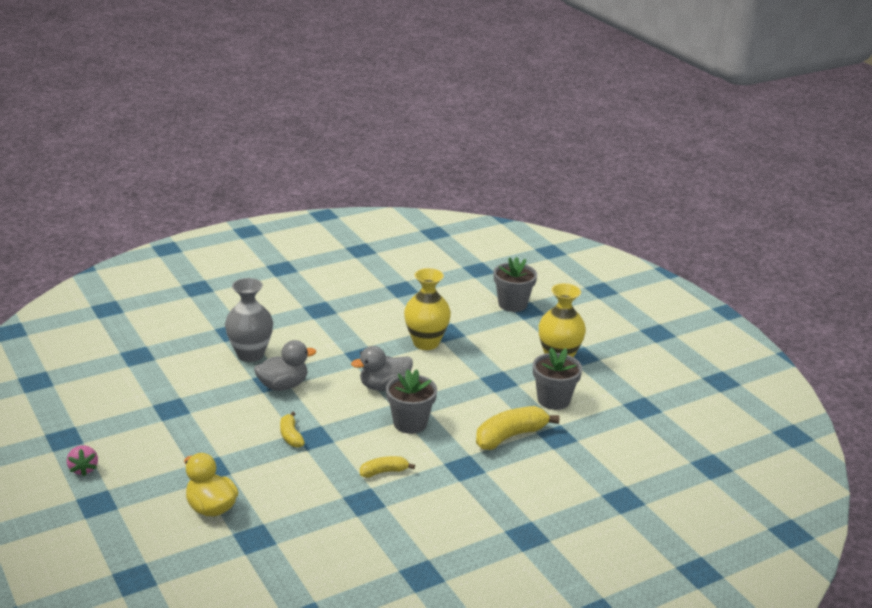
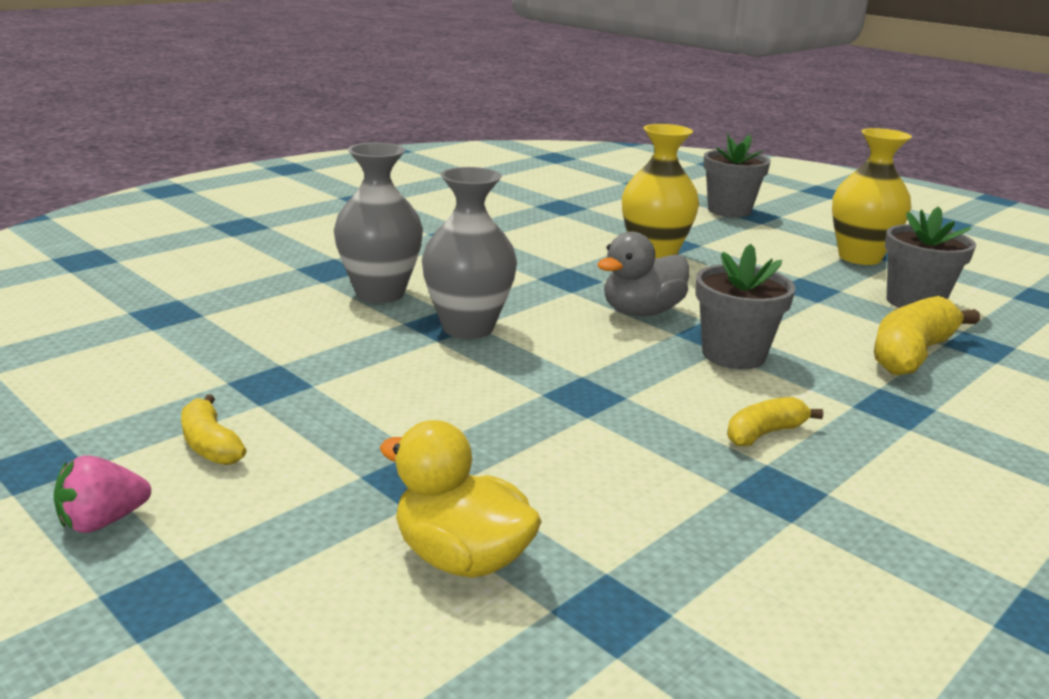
camera: 15 degrees left, 5 degrees down
(83, 469) = (103, 521): pink strawberry -> pink strawberry turned 90 degrees clockwise
(283, 385) = (468, 328): grey duck -> grey vase
(291, 436) = (539, 399): yellow banana -> yellow banana (210, 445)

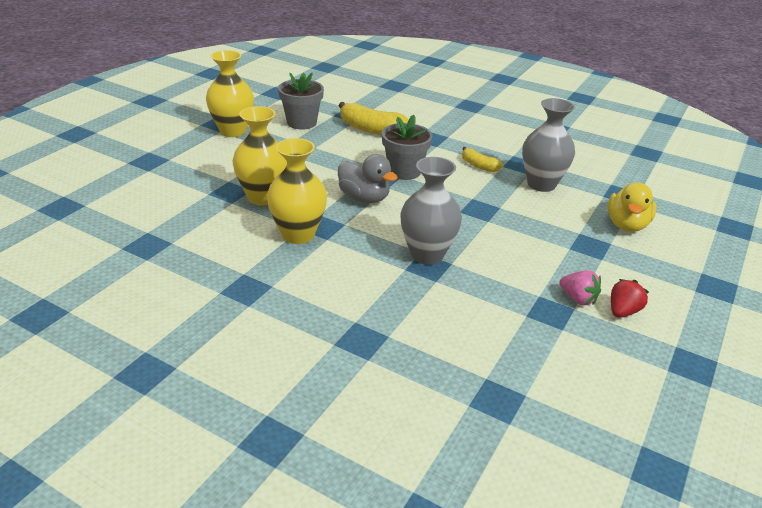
camera: 105 degrees left, 10 degrees up
(103, 521) = (701, 321): pink strawberry -> pink strawberry (578, 299)
(210, 445) = (623, 311): yellow banana -> red strawberry
(380, 293) = (395, 301): grey vase -> grey vase (541, 184)
(554, 265) = (298, 234): none -> yellow vase
(729, 210) = (140, 170): grey flower pot -> none

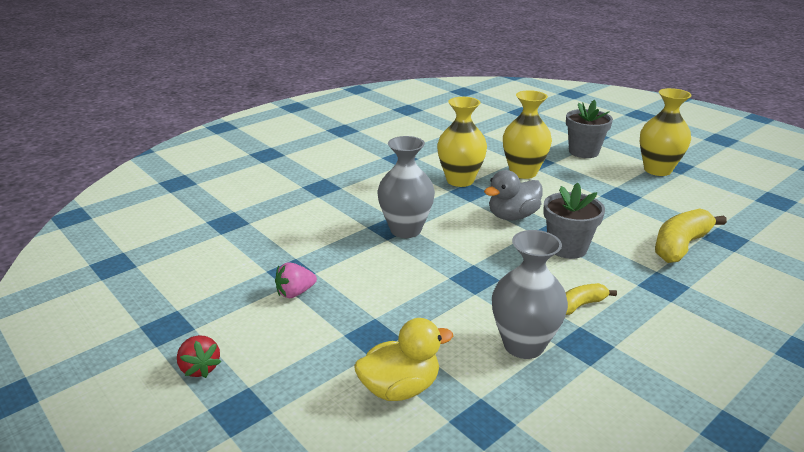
camera: 110 degrees right, 5 degrees down
(301, 123) = (688, 205): grey flower pot -> grey flower pot (583, 152)
(623, 311) = (259, 314): red strawberry -> red strawberry (200, 368)
(626, 225) = (400, 388): yellow duck -> yellow duck turned 120 degrees clockwise

